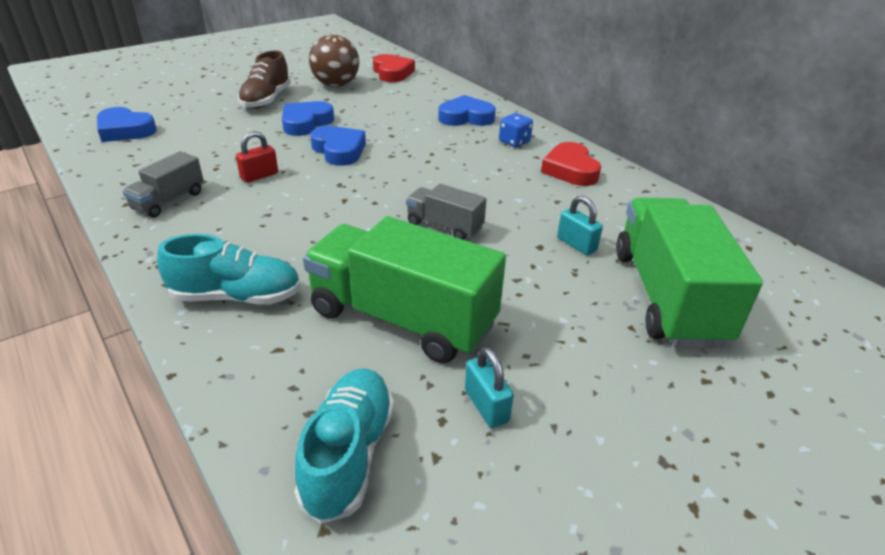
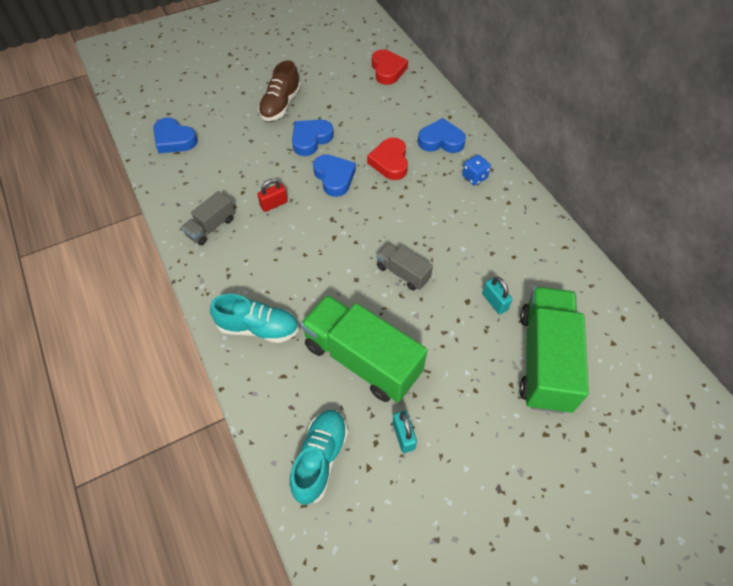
camera: 10 degrees right, 20 degrees up
(336, 85) = (338, 86): brown ball -> none
(570, 170) = (511, 217): red heart -> red heart (390, 162)

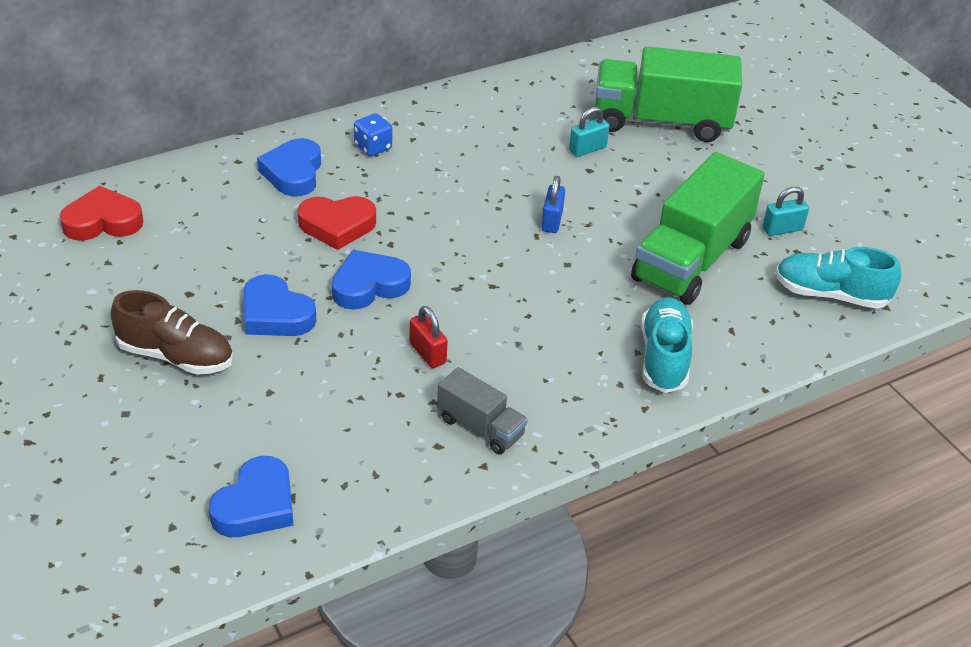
camera: 95 degrees left, 15 degrees down
(403, 273) = (552, 221): grey truck -> blue padlock

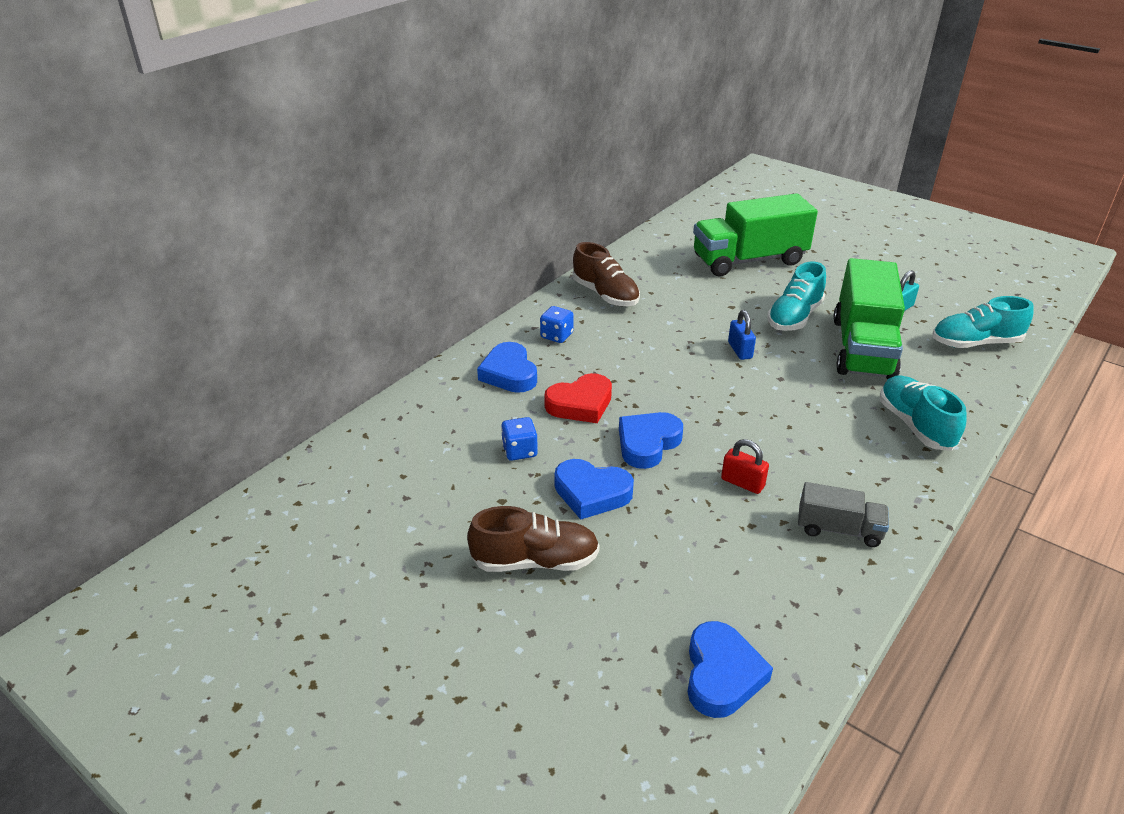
camera: 20 degrees left, 5 degrees down
(103, 221) = (374, 463): red heart -> none
(241, 253) = (520, 451): none -> blue dice
(462, 116) = (605, 295): none -> brown shoe
(587, 149) = (716, 292): turquoise padlock -> none
(648, 203) = (794, 317): none -> turquoise shoe

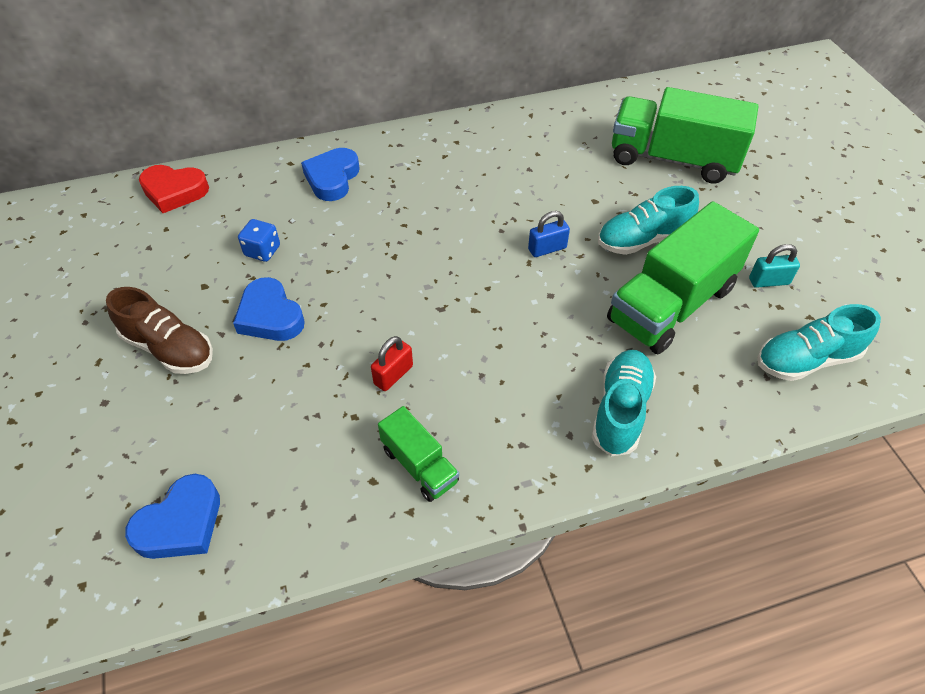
camera: 35 degrees right, 15 degrees up
(556, 336) = (408, 161): blue dice -> none
(580, 404) = (353, 233): red heart -> red heart (174, 192)
(605, 295) = (494, 139): brown shoe -> none
(647, 443) = (362, 296): blue heart -> none
(740, 350) = (547, 249): blue padlock -> blue padlock turned 45 degrees clockwise
(742, 483) = (393, 375): red padlock -> red padlock turned 60 degrees clockwise
(838, 529) = (419, 465): grey truck -> green truck
(975, 343) = (806, 360): turquoise shoe -> turquoise shoe turned 45 degrees counterclockwise

